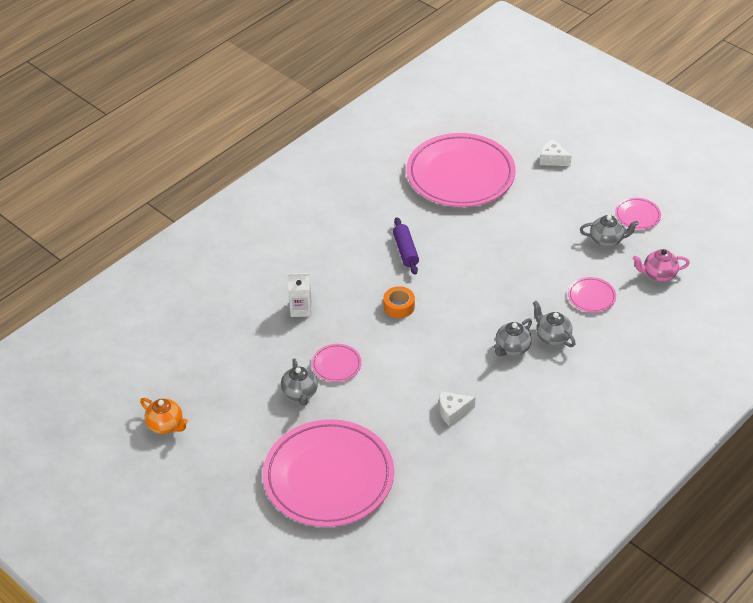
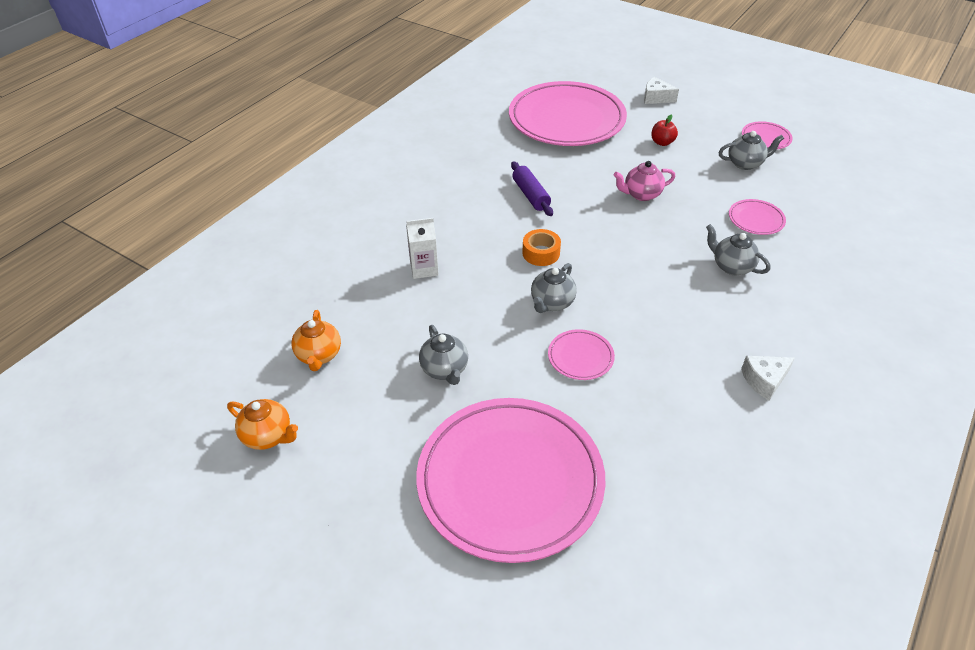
camera: 10 degrees left, 0 degrees up
(208, 371) = (319, 355): none -> orange teapot
(336, 365) = (483, 328): pink plate -> pink plate (580, 357)
(453, 411) = (647, 368): white cheese -> white cheese (764, 380)
(512, 348) = (690, 284): grey teapot -> grey teapot (552, 303)
(540, 210) = (662, 142): none -> red apple
(658, 274) = (817, 190): pink teapot -> pink teapot (641, 194)

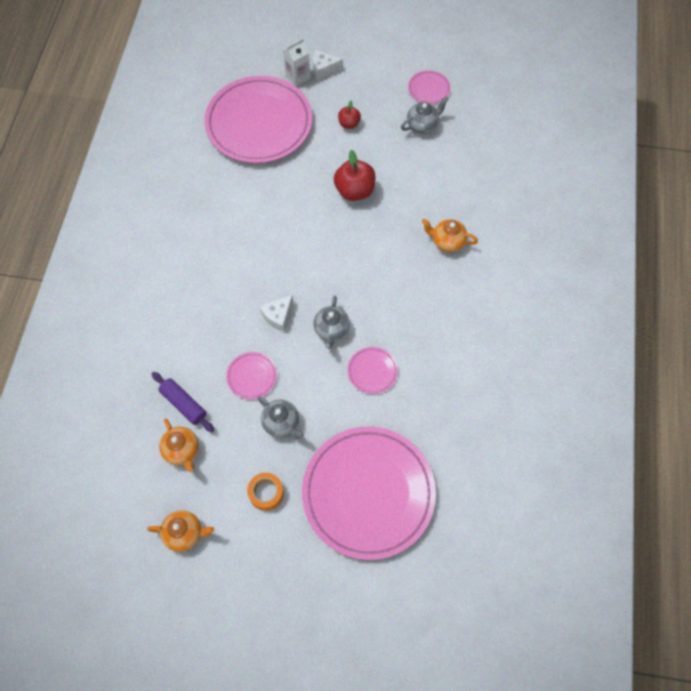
camera: 25 degrees left, 20 degrees up
(424, 269) = (219, 336): white carton -> white carton (298, 76)
(531, 195) = (267, 224): purple rolling pin -> purple rolling pin (184, 404)
(541, 253) = (302, 284): orange tape -> orange tape (266, 493)
(641, 194) = (354, 191): pink teapot -> red apple
(732, 266) = (447, 242): grey teapot -> orange teapot
(756, 219) = (449, 186): pink plate -> pink plate (252, 376)
(764, 380) = (501, 339): white cheese -> white cheese (278, 316)

